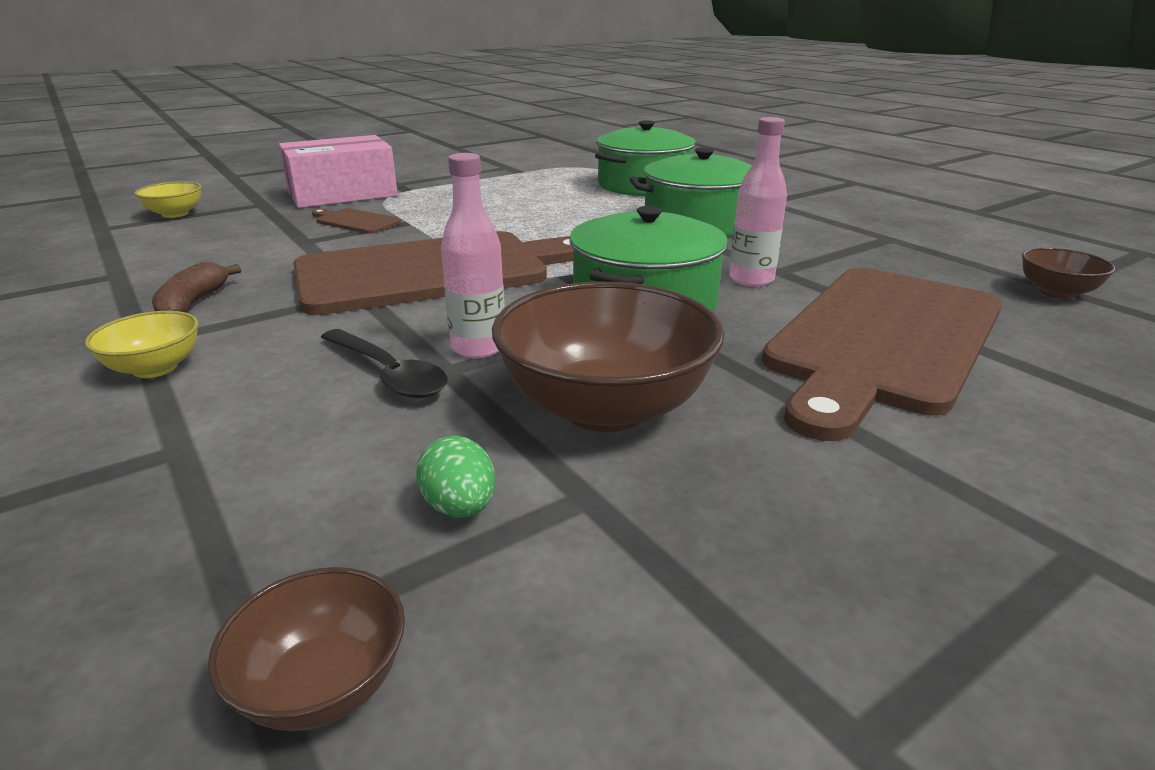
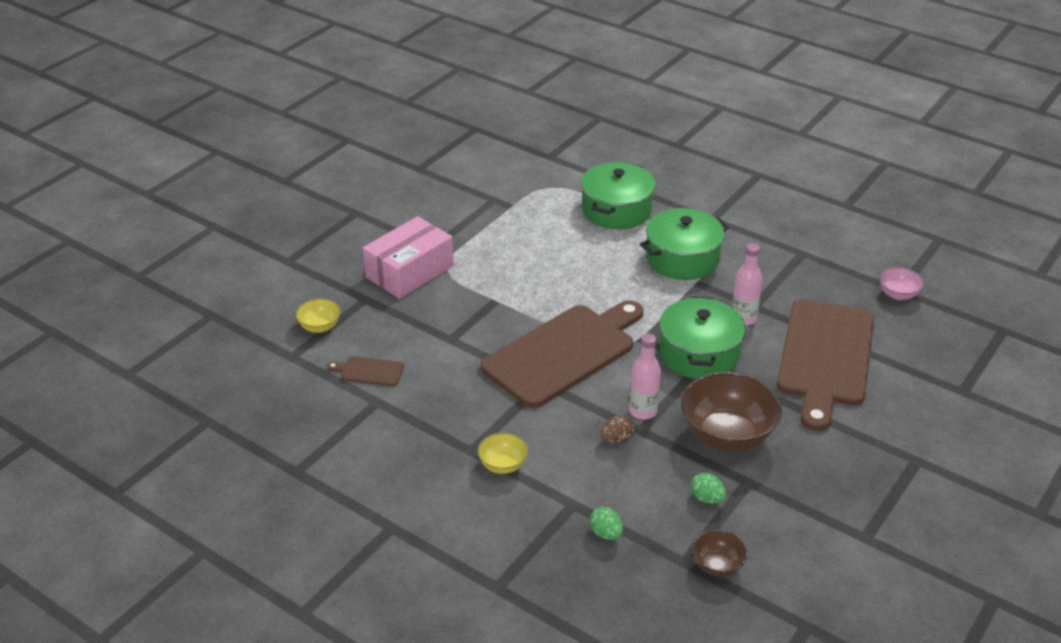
camera: 20 degrees left, 10 degrees up
(161, 520) = (606, 533): none -> green egg
(193, 304) = (459, 415): brown banana -> none
(355, 221) = (459, 307): brown cutting board -> brown cutting board (369, 371)
(389, 374) = (617, 439): black spoon -> brown egg
(1056, 292) = (898, 294): brown bowl -> pink bowl

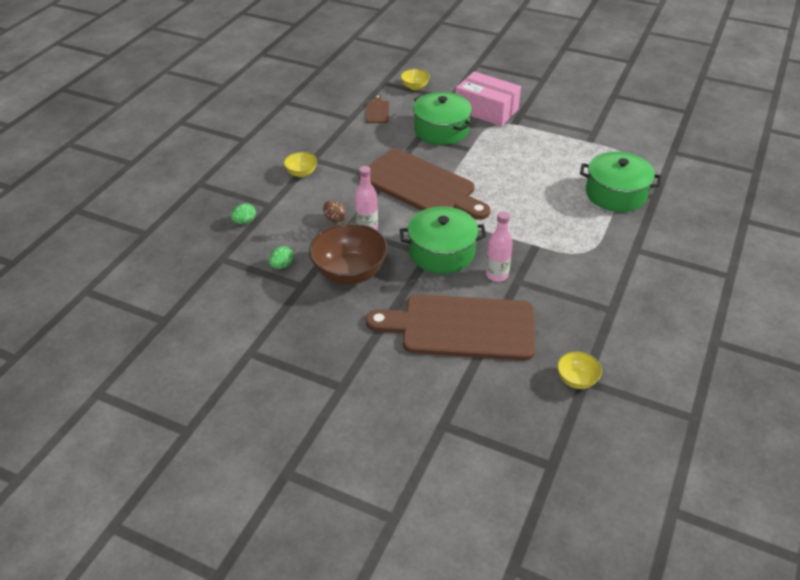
camera: 80 degrees right, 5 degrees up
(682, 258) = (565, 235): green pot -> green pot (441, 130)
(717, 565) = (218, 274): brown bowl -> none
(898, 294) = (576, 380): pink bowl -> yellow bowl

